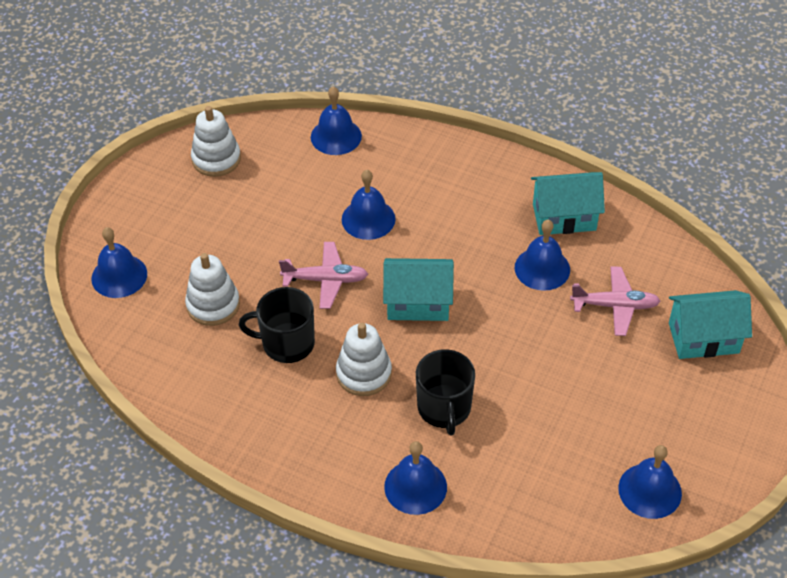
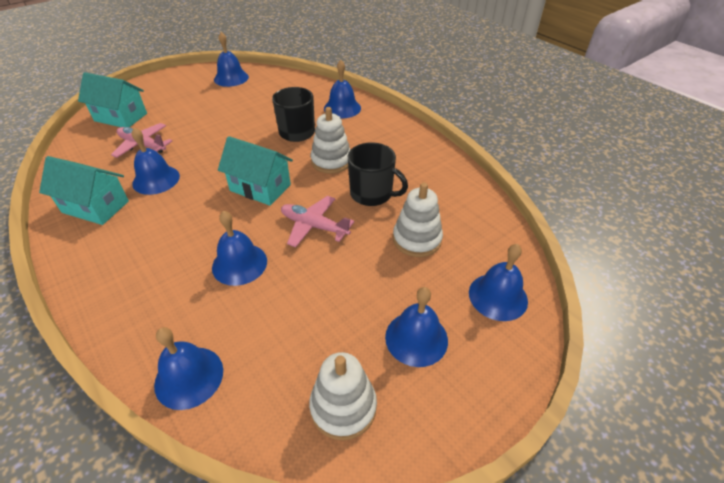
camera: 155 degrees left, 5 degrees down
(181, 218) = (416, 338): none -> blue bell

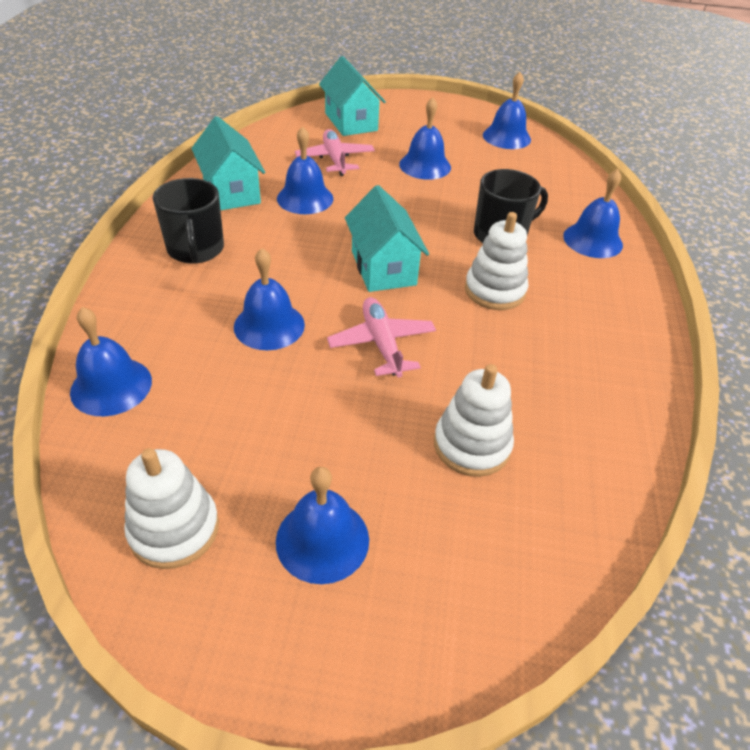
camera: 45 degrees right, 0 degrees up
(372, 194) = (491, 357): black mug -> black mug (195, 249)
(498, 296) = (476, 590): blue bell -> blue bell (425, 166)

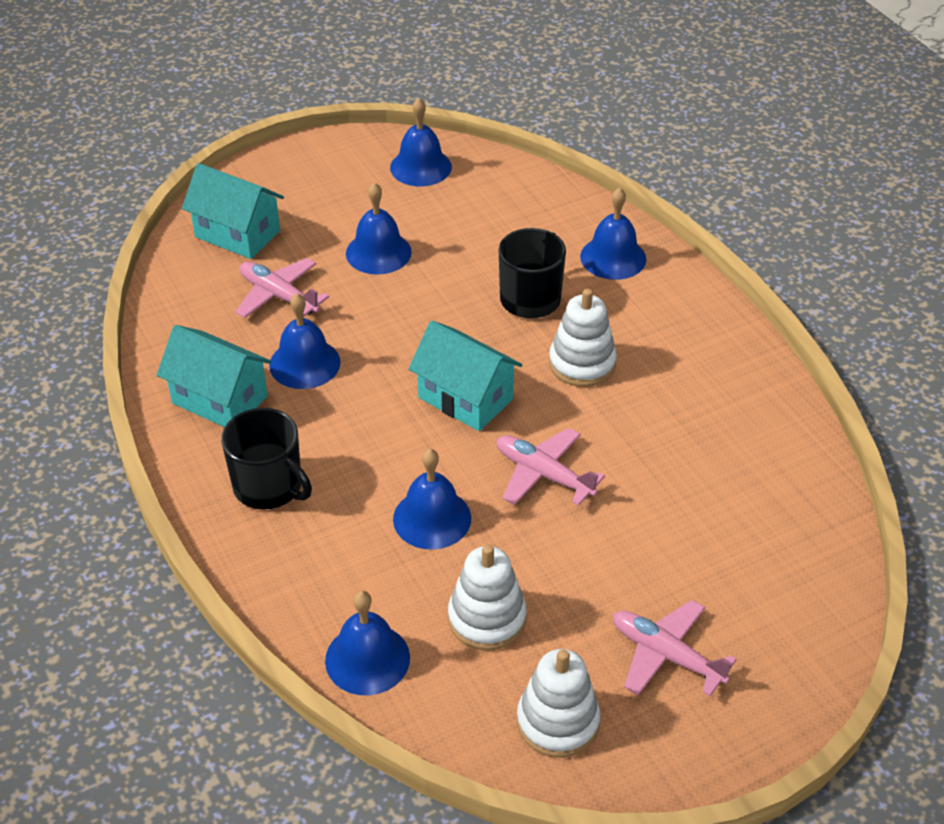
camera: 35 degrees left, 0 degrees up
(322, 540) = (666, 655): blue bell -> pink plane
(472, 445) = (695, 516): white stacking toy -> white stacking toy (487, 618)

